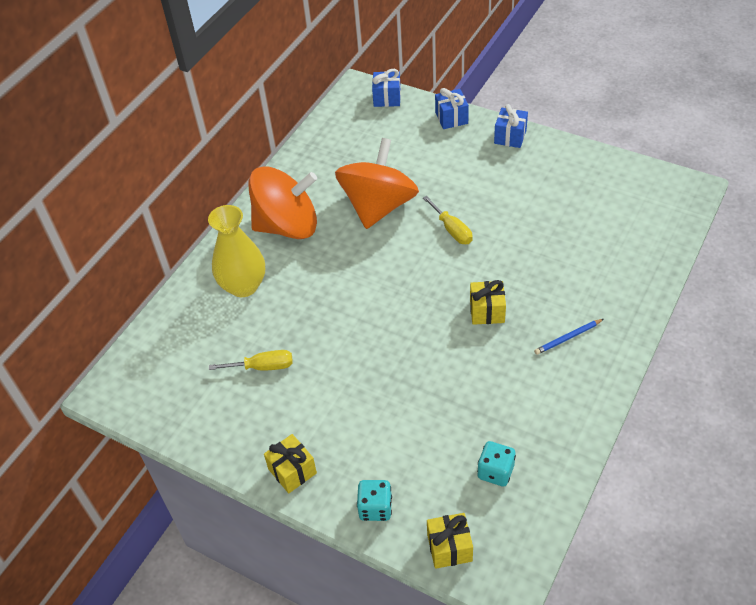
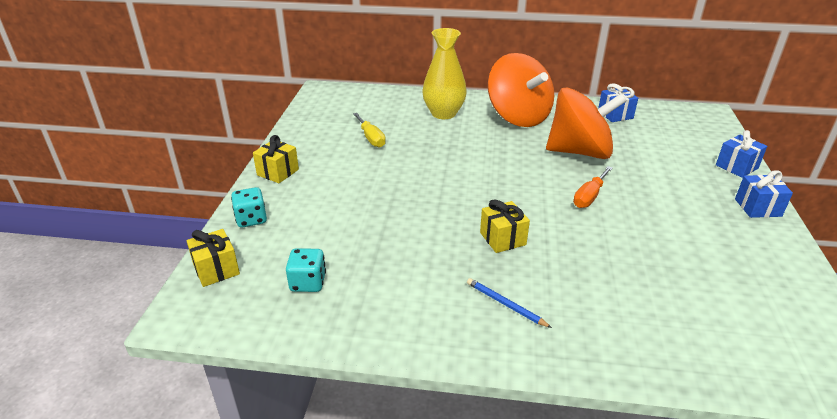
camera: 65 degrees right, 15 degrees down
(387, 98) = (716, 128): blue gift -> blue gift (615, 115)
(452, 230) = (589, 196): yellow screwdriver -> orange screwdriver

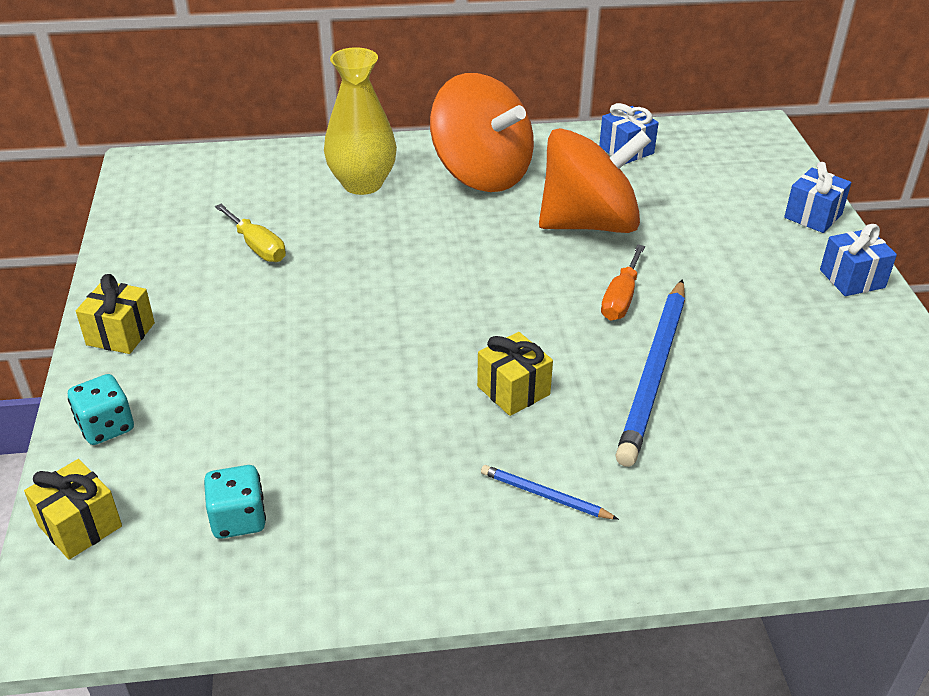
camera: 15 degrees left, 5 degrees up
(601, 243) = (654, 373): none -> blue pencil

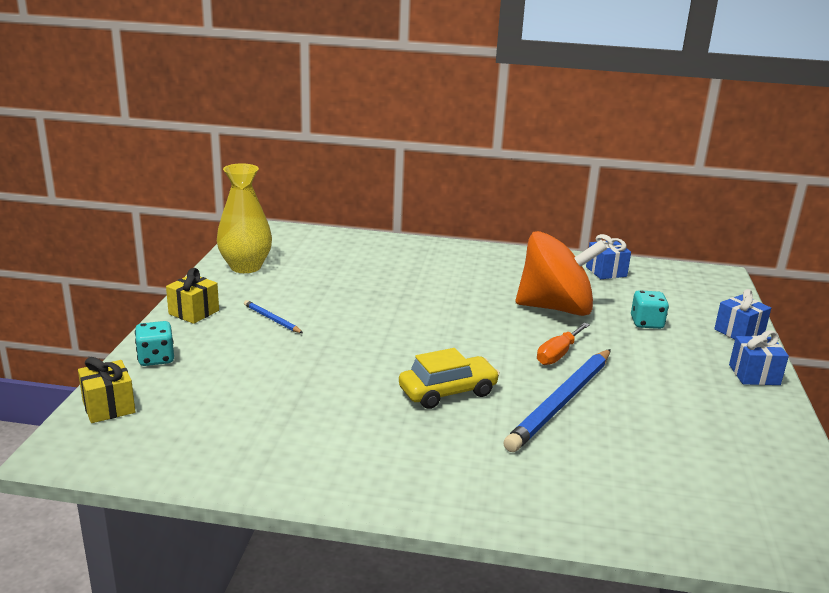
camera: 15 degrees right, 15 degrees down
(238, 519) = (213, 425): turquoise dice -> turquoise dice (646, 323)
(257, 247) = (310, 282): yellow screwdriver -> none
(362, 184) = (401, 261): yellow vase -> yellow vase (245, 267)
(482, 174) = (489, 268): orange spinning top -> none
(513, 390) = (448, 392): yellow gift -> yellow car
(545, 496) = (439, 457): blue pencil -> blue pencil (272, 319)

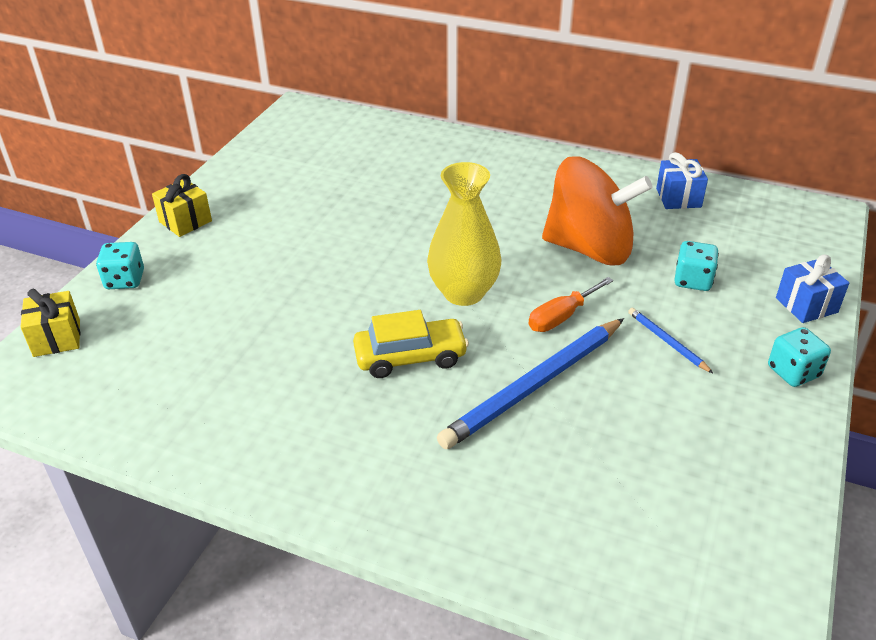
camera: 15 degrees right, 15 degrees up
(245, 267) = (263, 162): yellow vase -> yellow vase (463, 293)
(272, 319) = (262, 238): blue pencil -> blue pencil (667, 342)
(754, 375) = (793, 372): blue gift -> turquoise dice

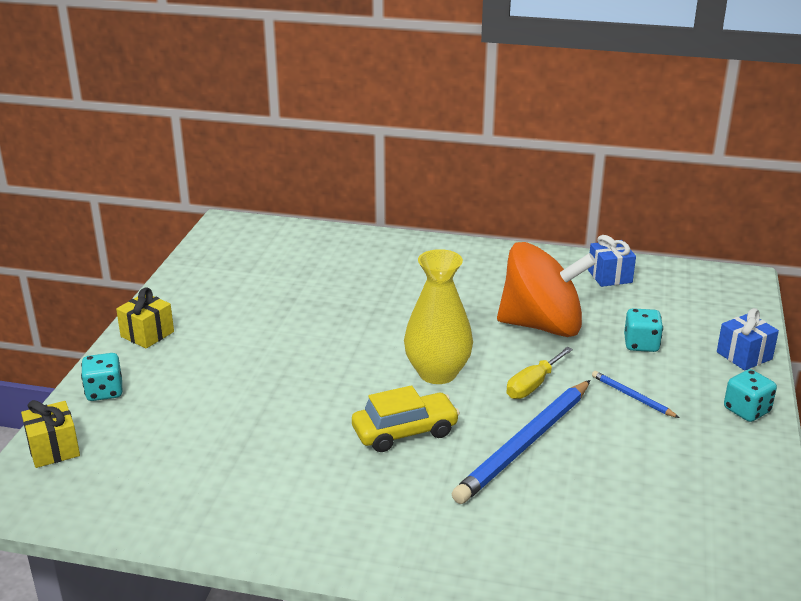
camera: 10 degrees left, 10 degrees down
(561, 317) = (533, 385): orange screwdriver -> yellow screwdriver

